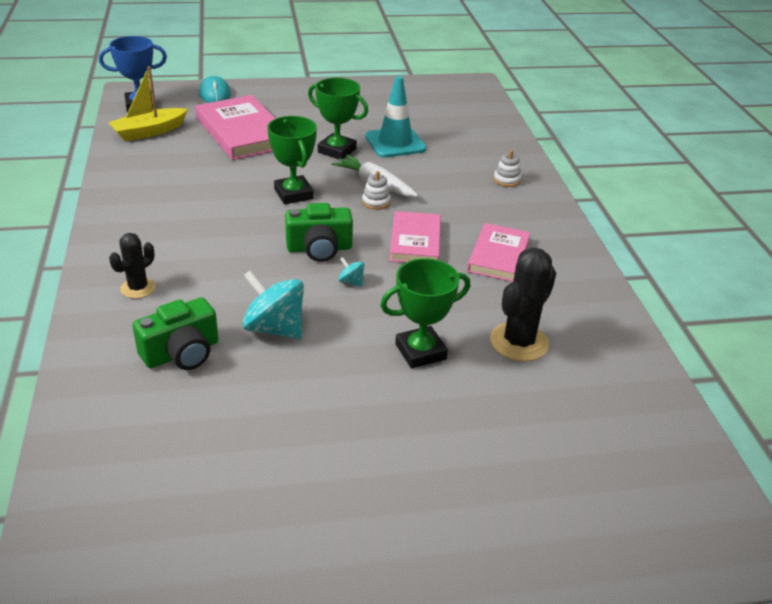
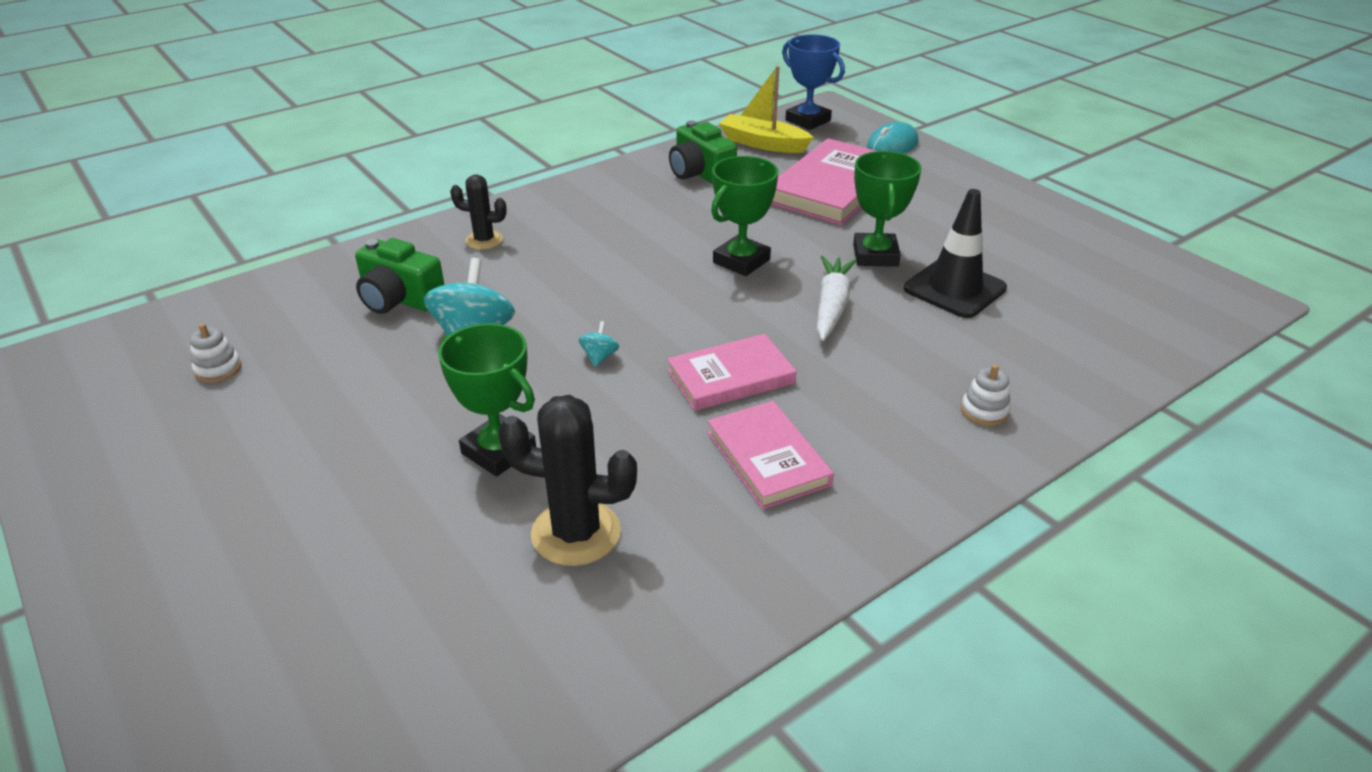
camera: 65 degrees right, 0 degrees up
(319, 249) = (646, 314): green camera -> green camera (700, 173)
(376, 202) = (789, 320): white stacking toy -> white stacking toy (218, 369)
(395, 143) = (954, 289): turquoise traffic cone -> black traffic cone
(498, 256) = (767, 458): pink book -> pink book turned 75 degrees clockwise

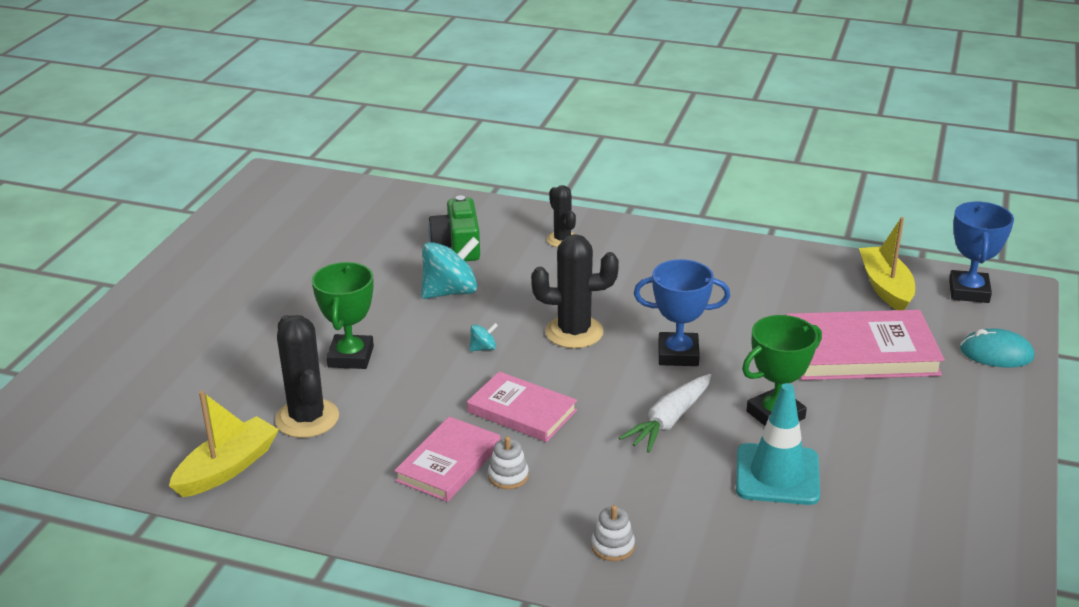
camera: 55 degrees right, 5 degrees down
(218, 369) = (325, 229): white stacking toy -> white stacking toy (508, 476)
(600, 646) = (227, 468): none -> yellow boat
(641, 296) = (574, 332): none -> black cactus
(700, 173) = (786, 280): green camera -> none
(741, 261) = (678, 354): green trophy -> blue trophy
(831, 306) = (669, 421): white carrot -> white carrot turned 150 degrees clockwise
(954, 289) = (777, 475): black traffic cone -> turquoise traffic cone

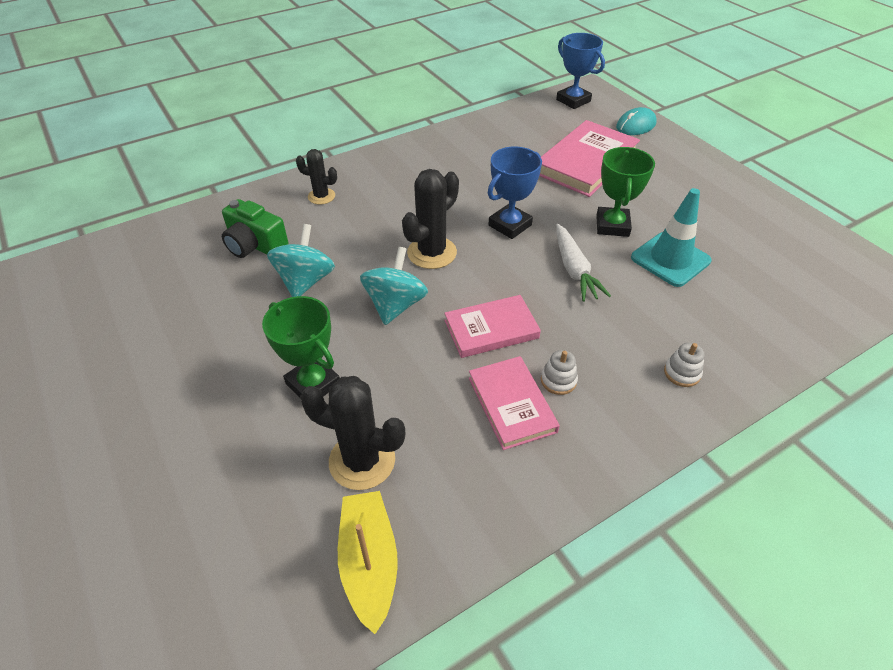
camera: 50 degrees left, 15 degrees up
(483, 348) = (395, 305): turquoise spinning top -> turquoise spinning top, size x2.21
(886, 287) = (537, 120): yellow boat -> none

